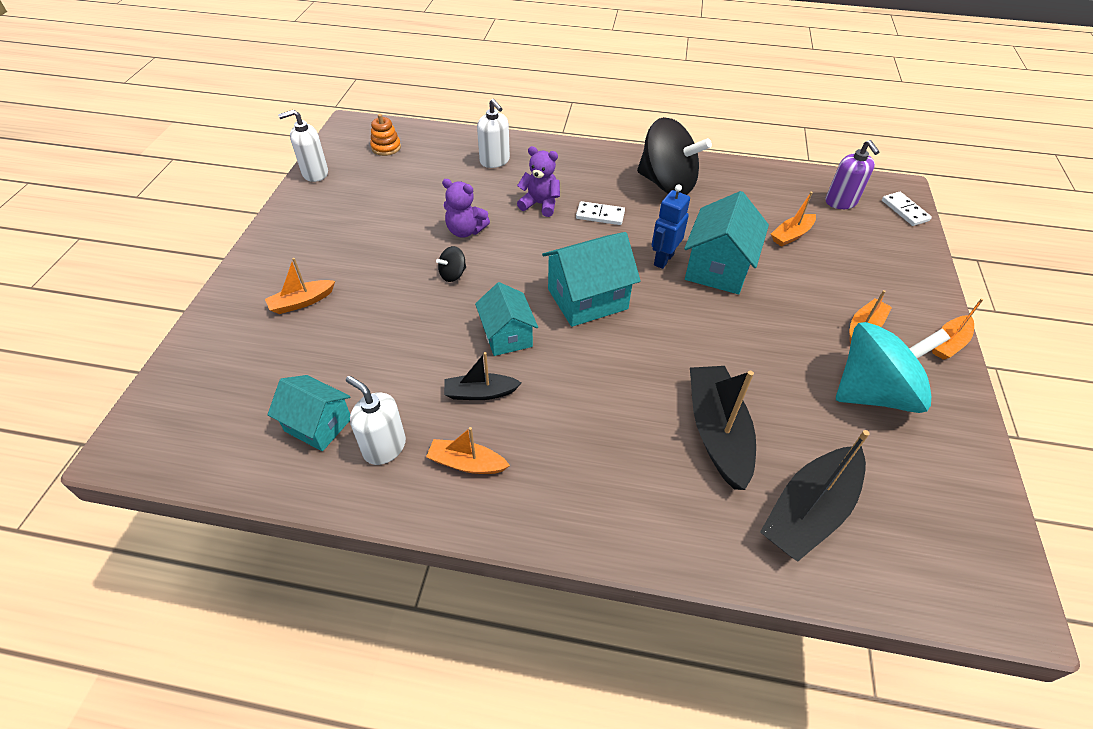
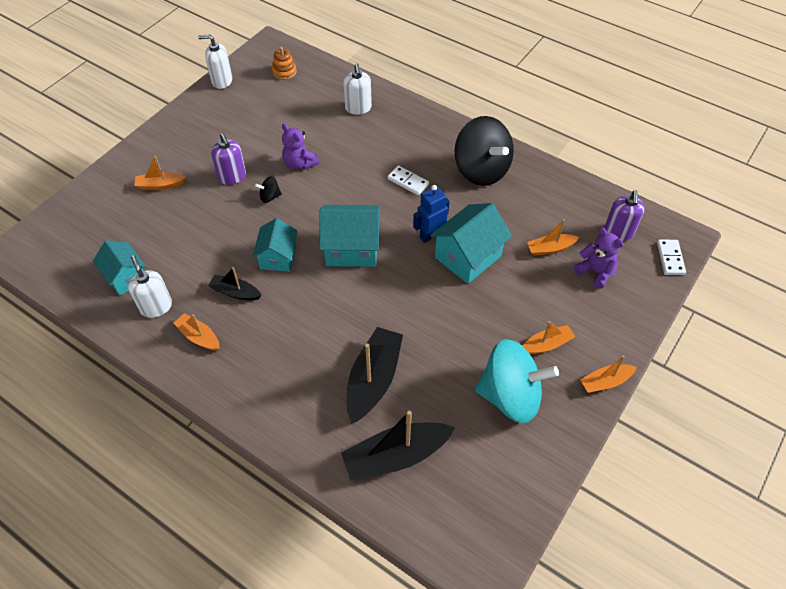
camera: 25 degrees right, 5 degrees up
(392, 267) = (232, 177): none -> purple soap dispenser
(540, 204) = (368, 158): purple teddy bear -> purple teddy bear (595, 272)

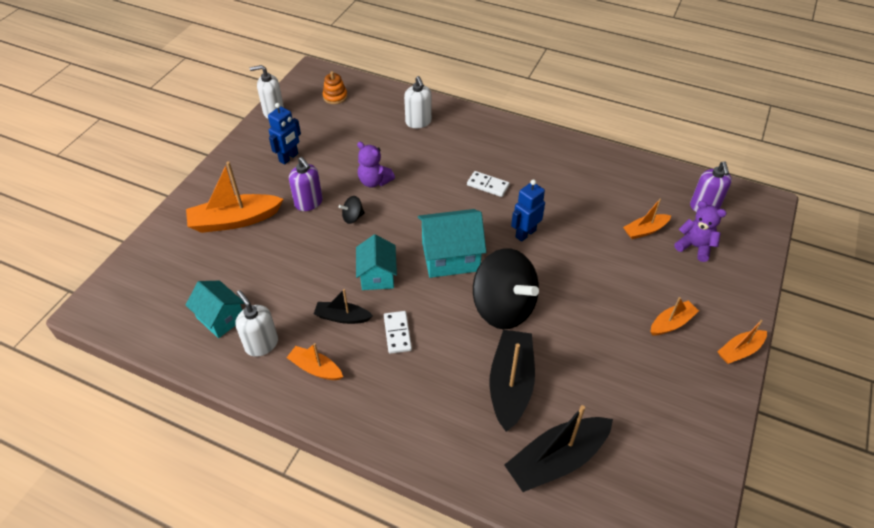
camera: 10 degrees left, 5 degrees down
(160, 185) = (235, 220): orange boat -> orange boat, size x1.80
(225, 129) = (289, 158): none -> blue robot
(468, 256) = (568, 249): turquoise house -> none
(481, 170) = (556, 165): black spinning top -> black spinning top (503, 307)
(510, 396) = (652, 379): turquoise spinning top -> none
(670, 258) = (760, 224): white domino -> white domino (397, 333)

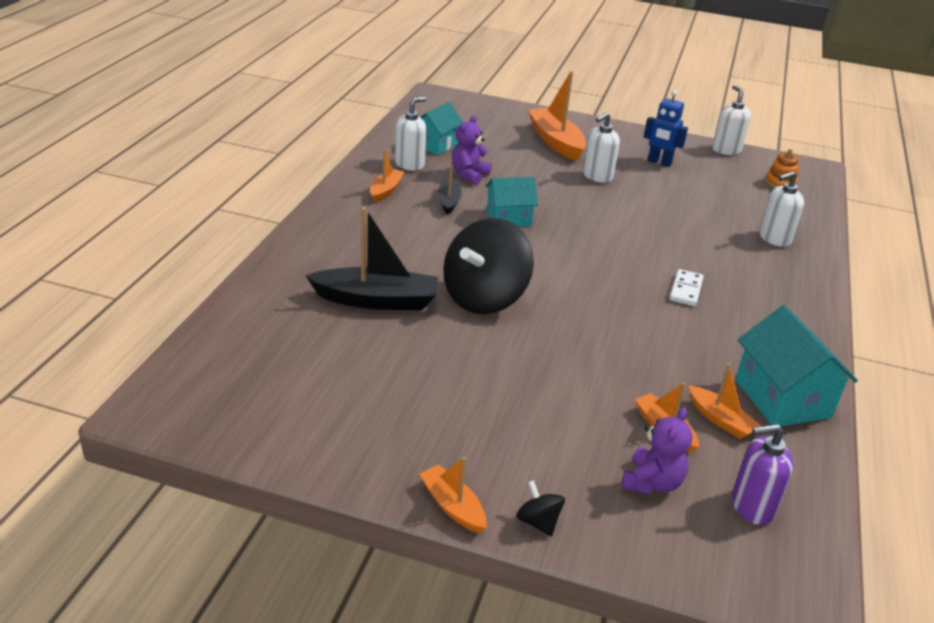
camera: 80 degrees right, 15 degrees down
(309, 203) = (597, 176): purple soap dispenser -> white soap dispenser
(353, 217) = (587, 201): black spinning top -> black spinning top (538, 522)
(374, 181) = (650, 212): purple teddy bear -> purple teddy bear (469, 175)
(397, 333) = (434, 231): white domino -> none
(450, 257) = (551, 262): turquoise house -> turquoise house (782, 398)
(525, 233) = (611, 317): blue robot -> none
(557, 459) = (282, 328): black boat -> none
(671, 323) = (490, 439): orange boat -> orange boat (720, 420)

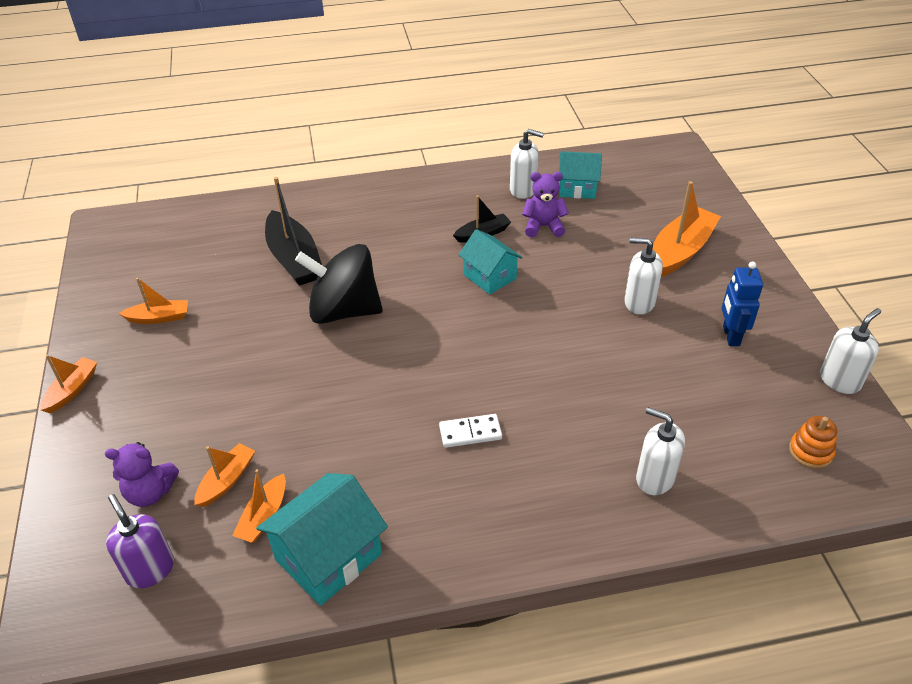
camera: 65 degrees right, 10 degrees up
(386, 190) = (463, 197): orange boat -> orange boat (159, 318)
(538, 522) = (74, 440): black spinning top -> none

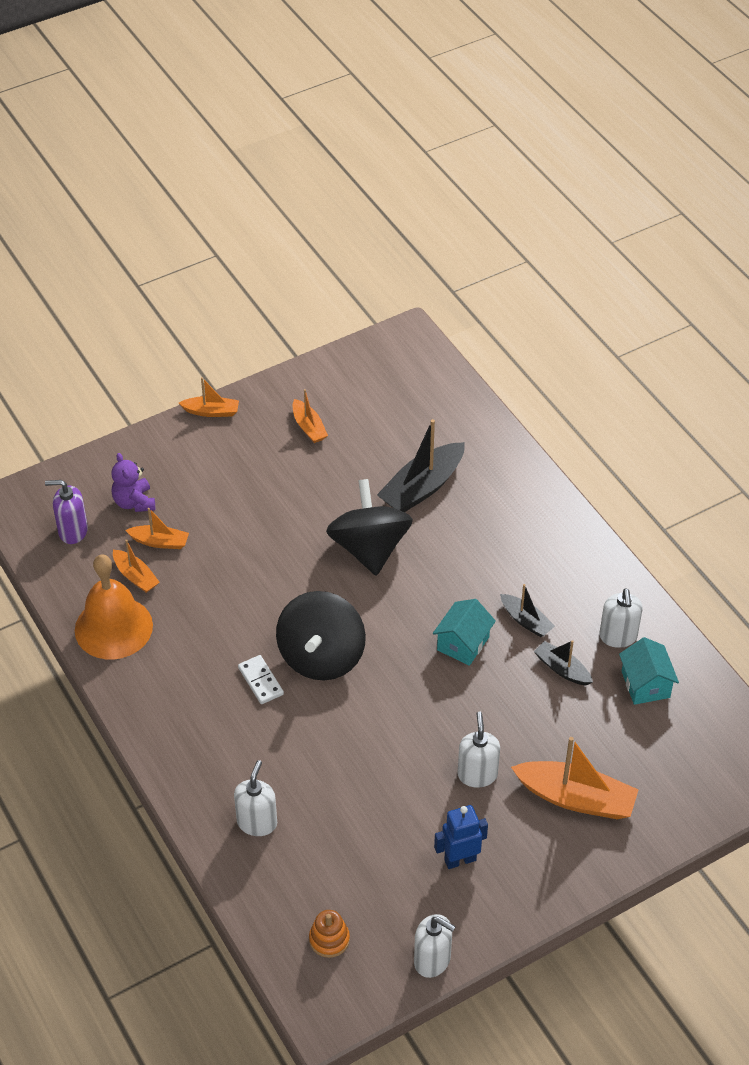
camera: 70 degrees right, 5 degrees up
(150, 569) = (73, 531): purple soap dispenser -> purple soap dispenser turned 120 degrees counterclockwise
(264, 516) = (135, 576): orange boat -> orange boat turned 135 degrees counterclockwise
(328, 557) = (113, 627): turquoise house -> orange bell
(460, 377) = (321, 656): none -> black spinning top
(543, 226) = (562, 669): purple teddy bear -> black boat

